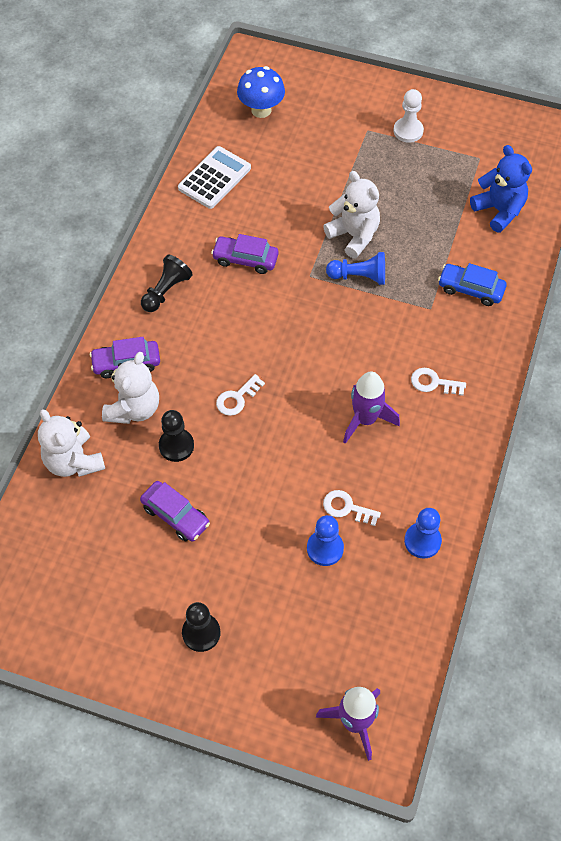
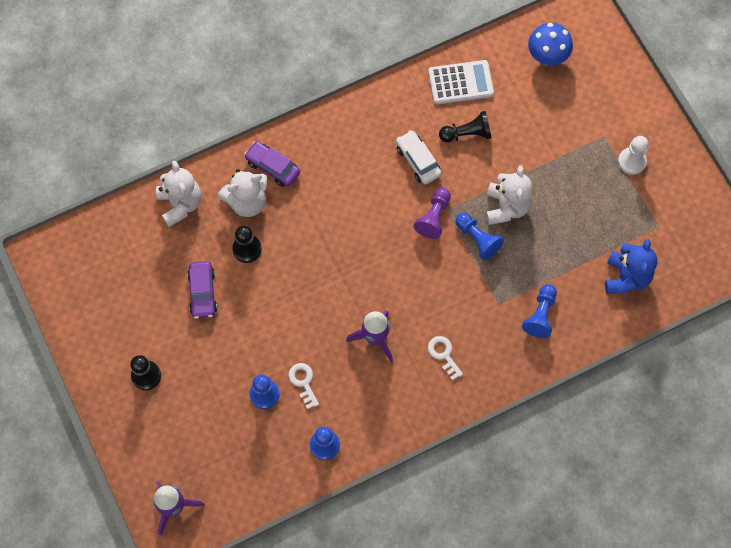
camera: 45 degrees right, 10 degrees up
(74, 461) = (180, 204): white teddy bear -> white teddy bear turned 150 degrees clockwise
(166, 291) = (346, 139): black pawn -> black pawn (467, 134)
(237, 398) = (313, 252): white key -> none
(245, 259) = (418, 161): purple car -> white car
(306, 289) = (434, 217): none -> purple pawn
(470, 289) = (540, 315): blue car -> blue pawn

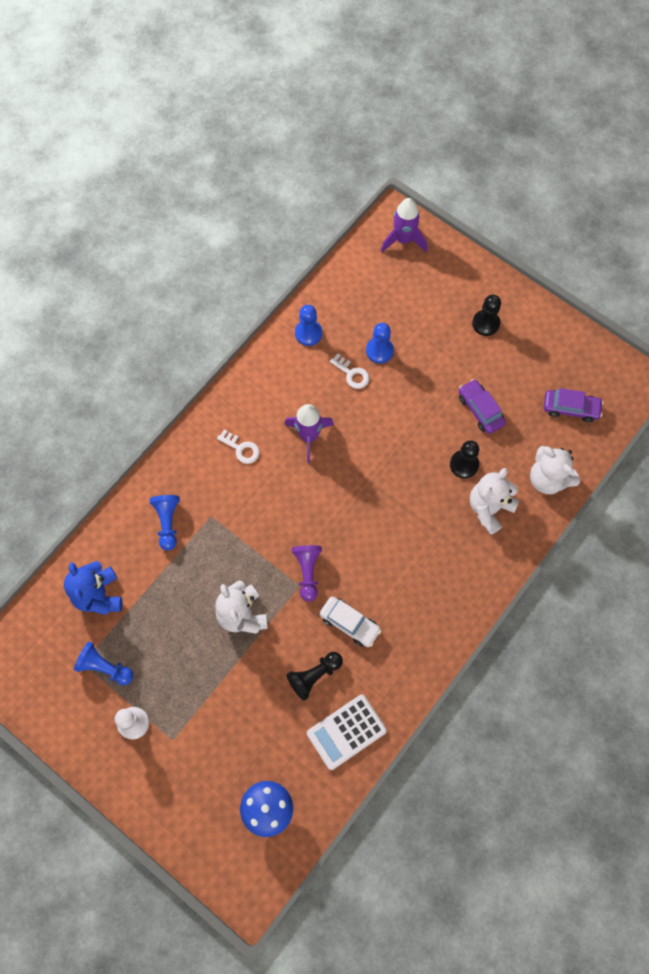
camera: 155 degrees right, 0 degrees up
(272, 167) = (485, 552): purple car -> purple car (570, 408)
(477, 239) = (256, 569): blue pawn -> blue pawn (105, 667)

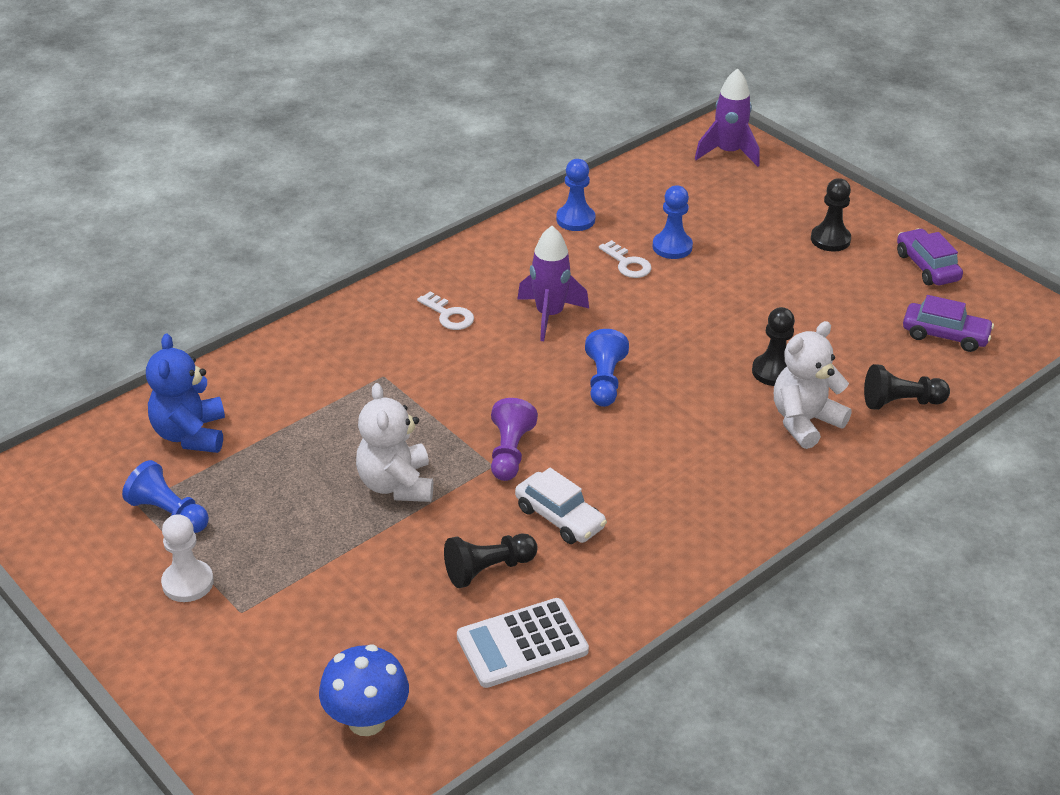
camera: 10 degrees right, 30 degrees down
(168, 522) = (318, 374): blue pawn -> blue pawn (604, 381)
(480, 410) = (808, 320): purple car -> purple car (927, 267)
(548, 478) = (901, 402): white teddy bear -> black pawn

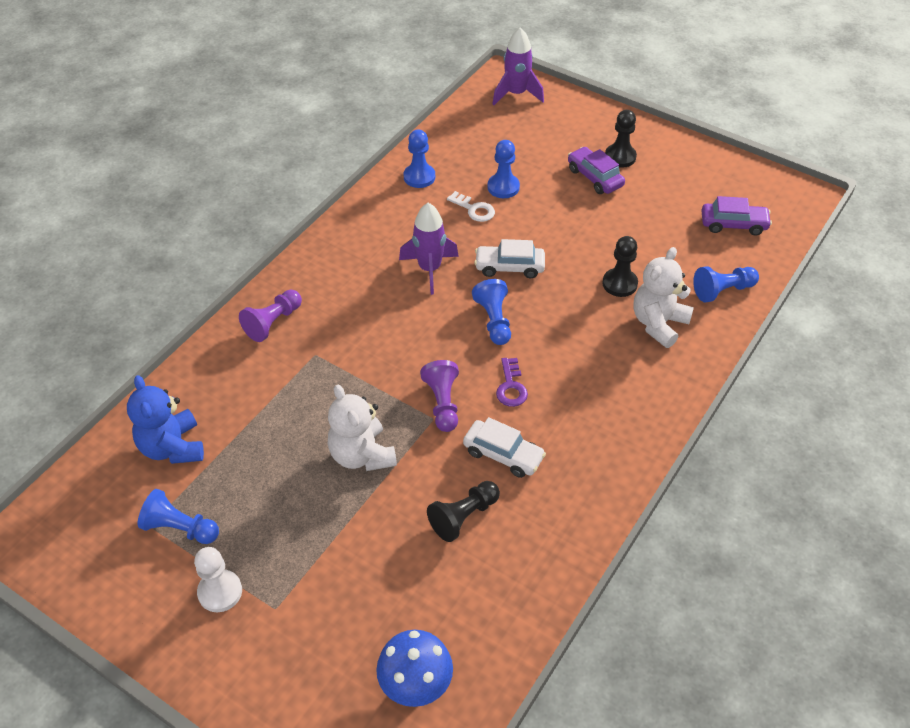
camera: 15 degrees left, 10 degrees up
(348, 335) = (273, 322): none -> purple pawn
(449, 315) = (349, 286): white key -> none
(522, 644) = (515, 579): white calculator -> none
(597, 452) = (511, 387): none -> purple key
(645, 330) = (509, 267): none -> white car
(901, 402) = (722, 290): black pawn -> blue pawn
(927, 267) = (699, 167): purple car -> purple car (594, 177)

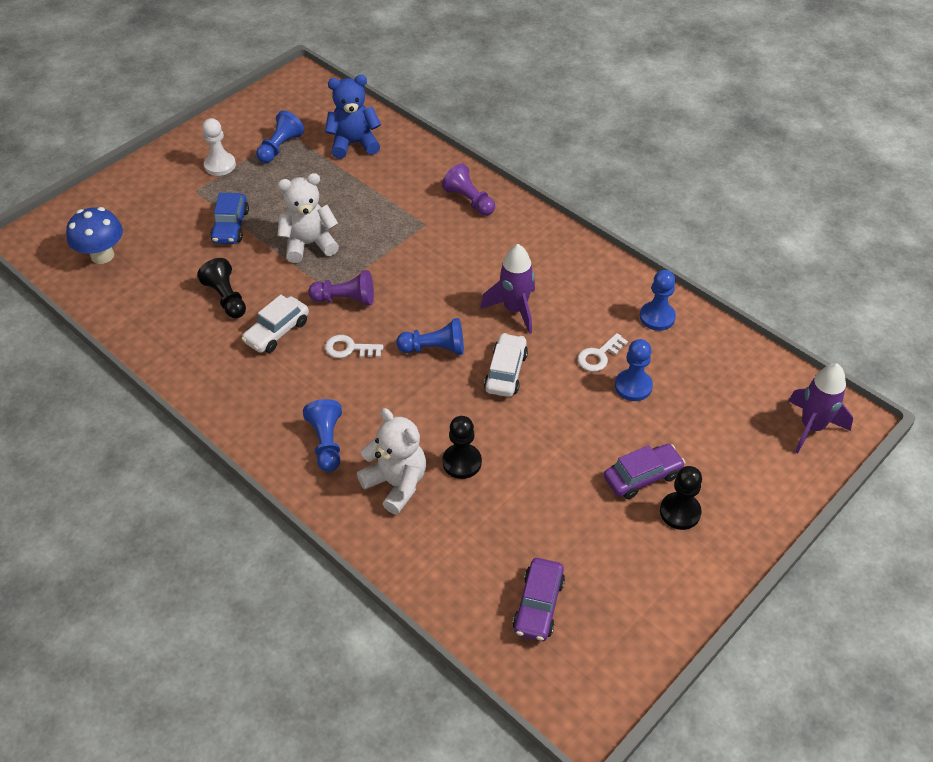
camera: 100 degrees right, 0 degrees up
(340, 545) = (231, 226): none -> blue car
(511, 387) = (349, 348): purple key -> white key
(722, 290) = (430, 559): blue pawn -> blue pawn (326, 443)

